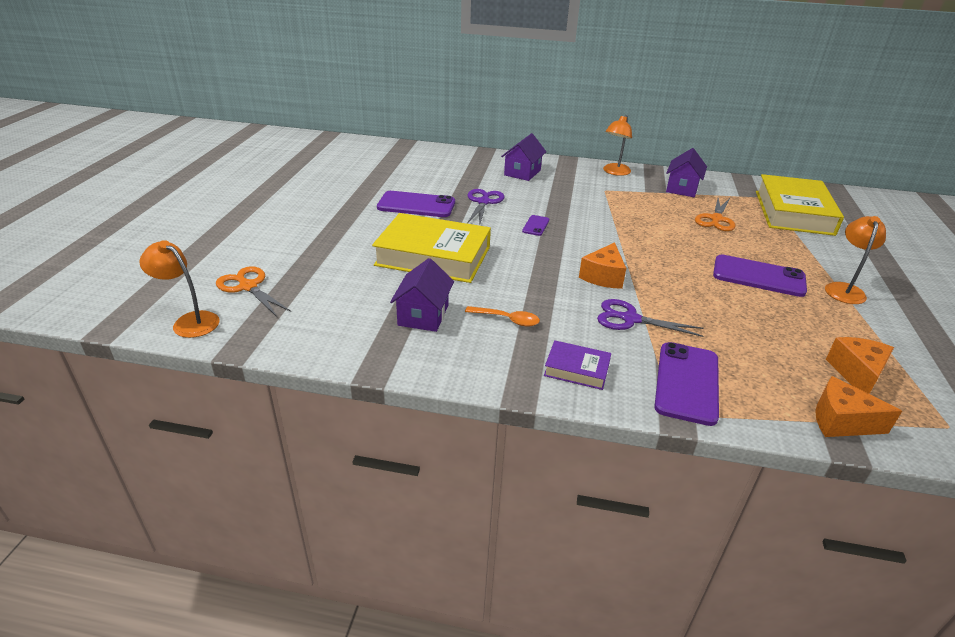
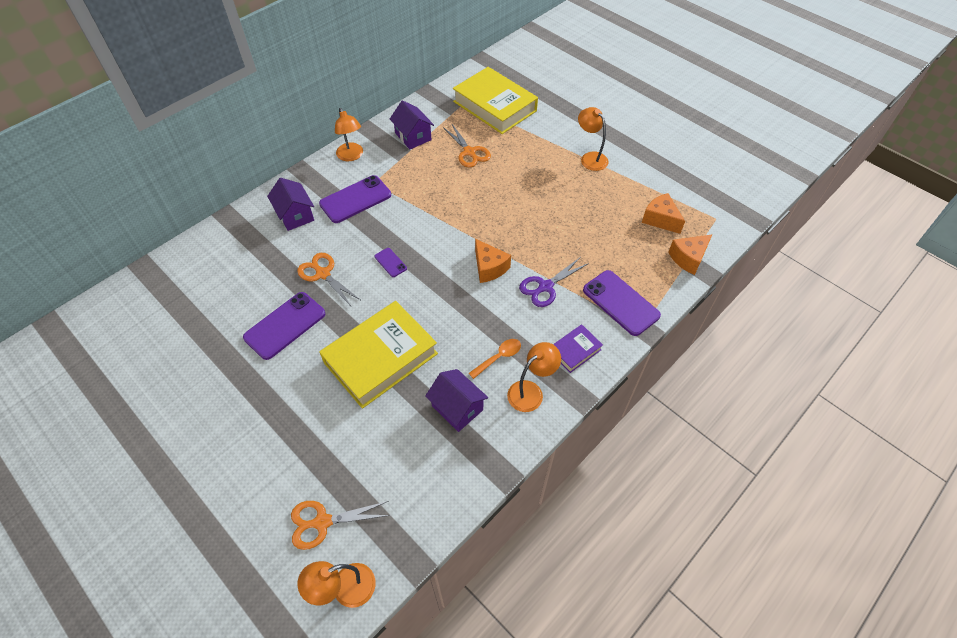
camera: 55 degrees left, 20 degrees up
(483, 202) = (323, 274): purple scissors -> orange scissors
(490, 355) = (531, 391): none -> orange lamp
(758, 276) = (549, 186): purple phone -> purple phone (355, 199)

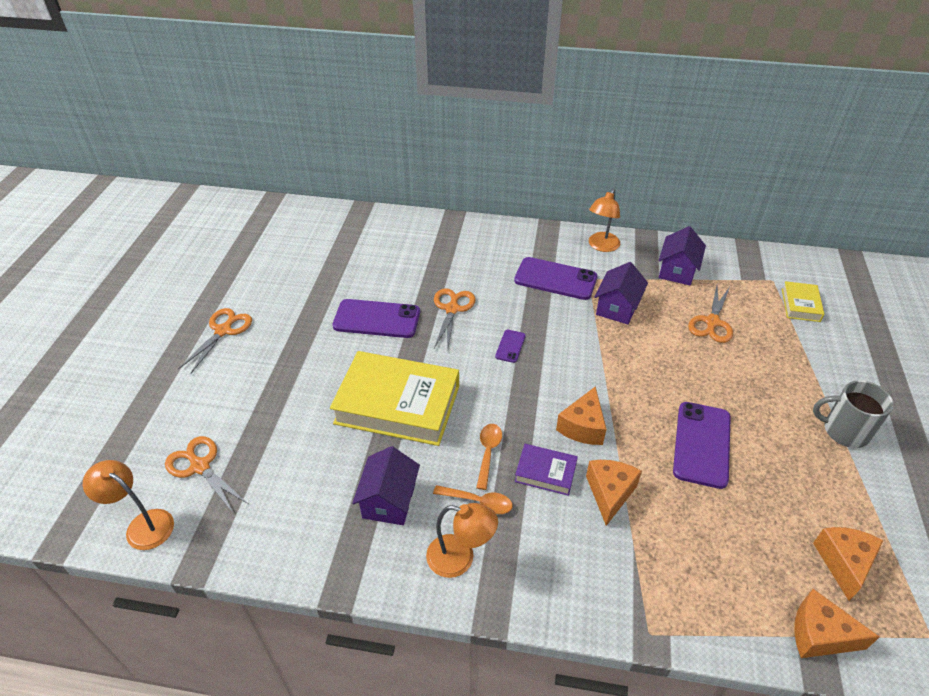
camera: 55 degrees right, 10 degrees down
(186, 441) = (223, 331): none -> orange scissors
(295, 215) = (496, 254): purple house -> purple house (617, 307)
(466, 329) = (488, 453): none -> orange spoon
(494, 106) = (800, 305): yellow book -> yellow book, size x0.47
(545, 287) = (610, 493): purple scissors -> orange cheese
(575, 350) = (550, 574): purple book -> purple book (545, 472)
(590, 158) = (844, 431): orange lamp -> grey mug
(620, 303) = (664, 587): purple phone -> purple phone (701, 444)

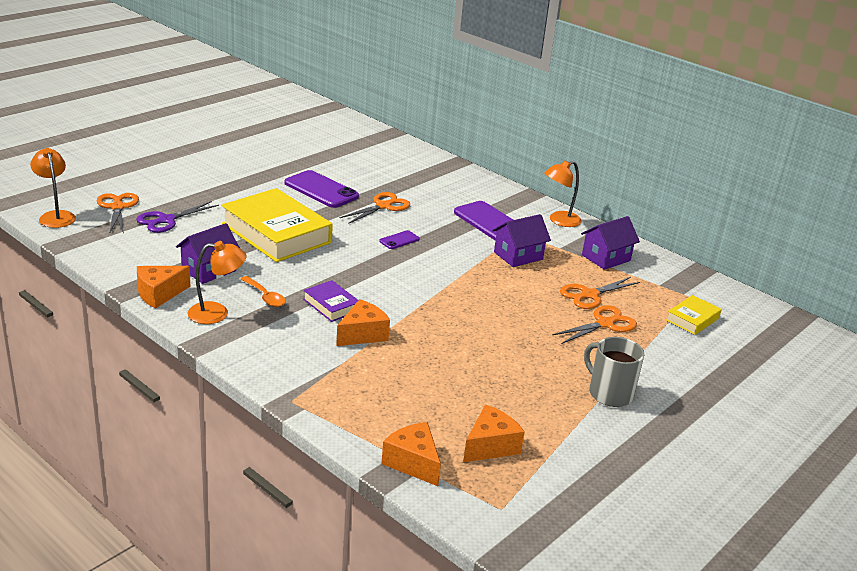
camera: 30 degrees right, 15 degrees down
(223, 331) = (211, 156): orange scissors -> orange scissors (604, 324)
(272, 453) = (166, 220): none -> purple scissors
(460, 558) = (217, 313): orange lamp -> orange lamp turned 60 degrees counterclockwise
(488, 453) = (305, 279): orange spoon -> none
(582, 427) = (392, 298): orange cheese -> orange cheese (159, 294)
(701, 444) = (472, 345): purple phone -> none

